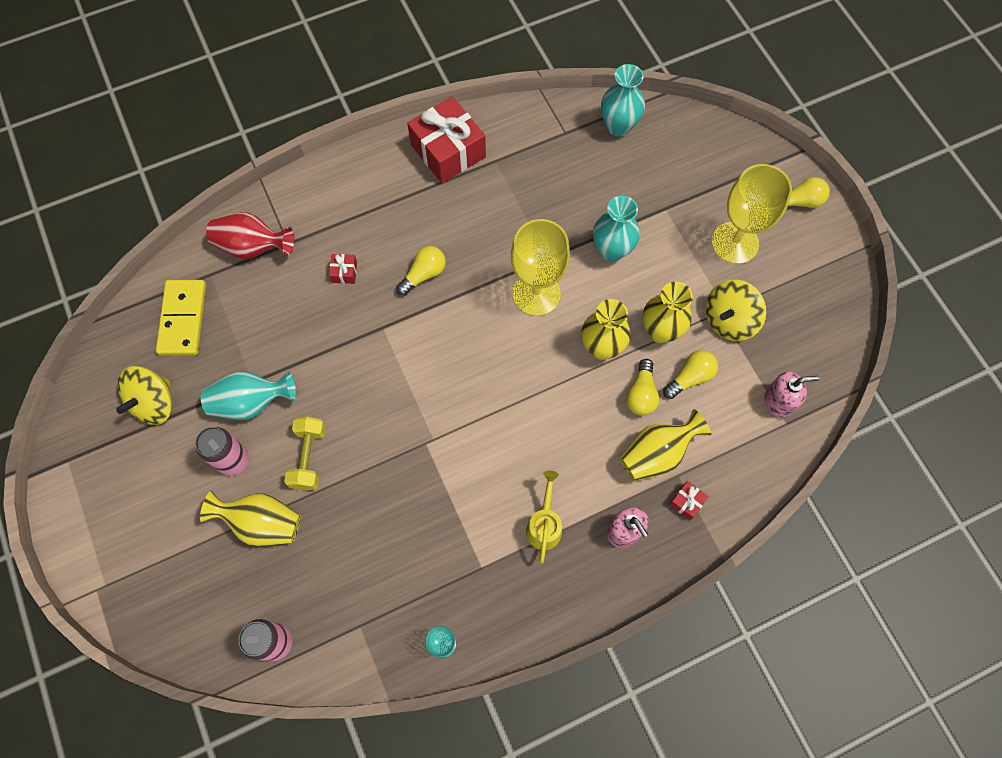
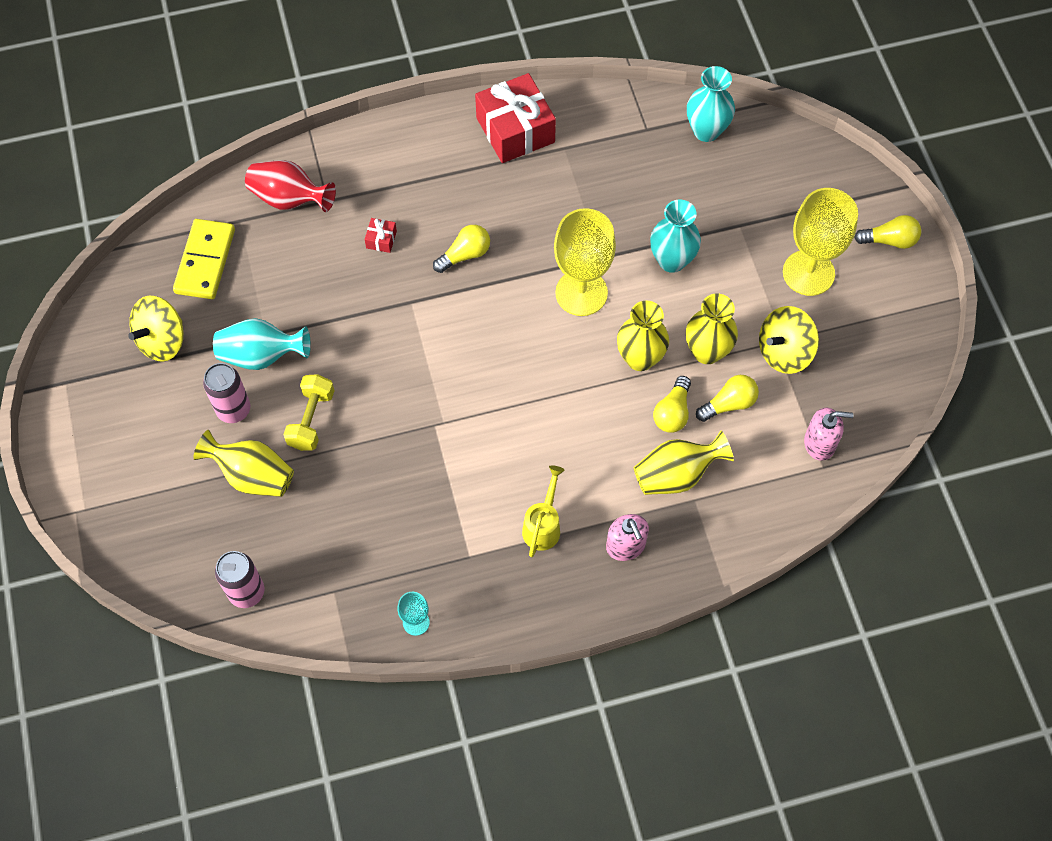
camera: 10 degrees right, 5 degrees down
(686, 502) = (698, 528): red gift -> none

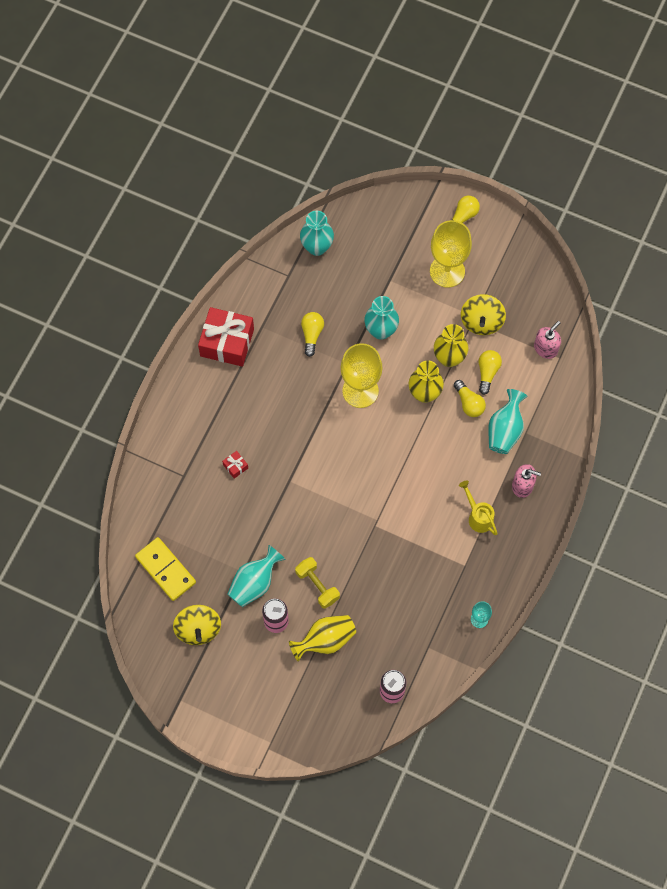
camera: 50 degrees left, 5 degrees up
(289, 199) = (164, 495): red vase -> none
(465, 255) = (284, 431): yellow light bulb -> yellow light bulb (312, 334)
(676, 475) = (505, 430): yellow vase -> turquoise vase

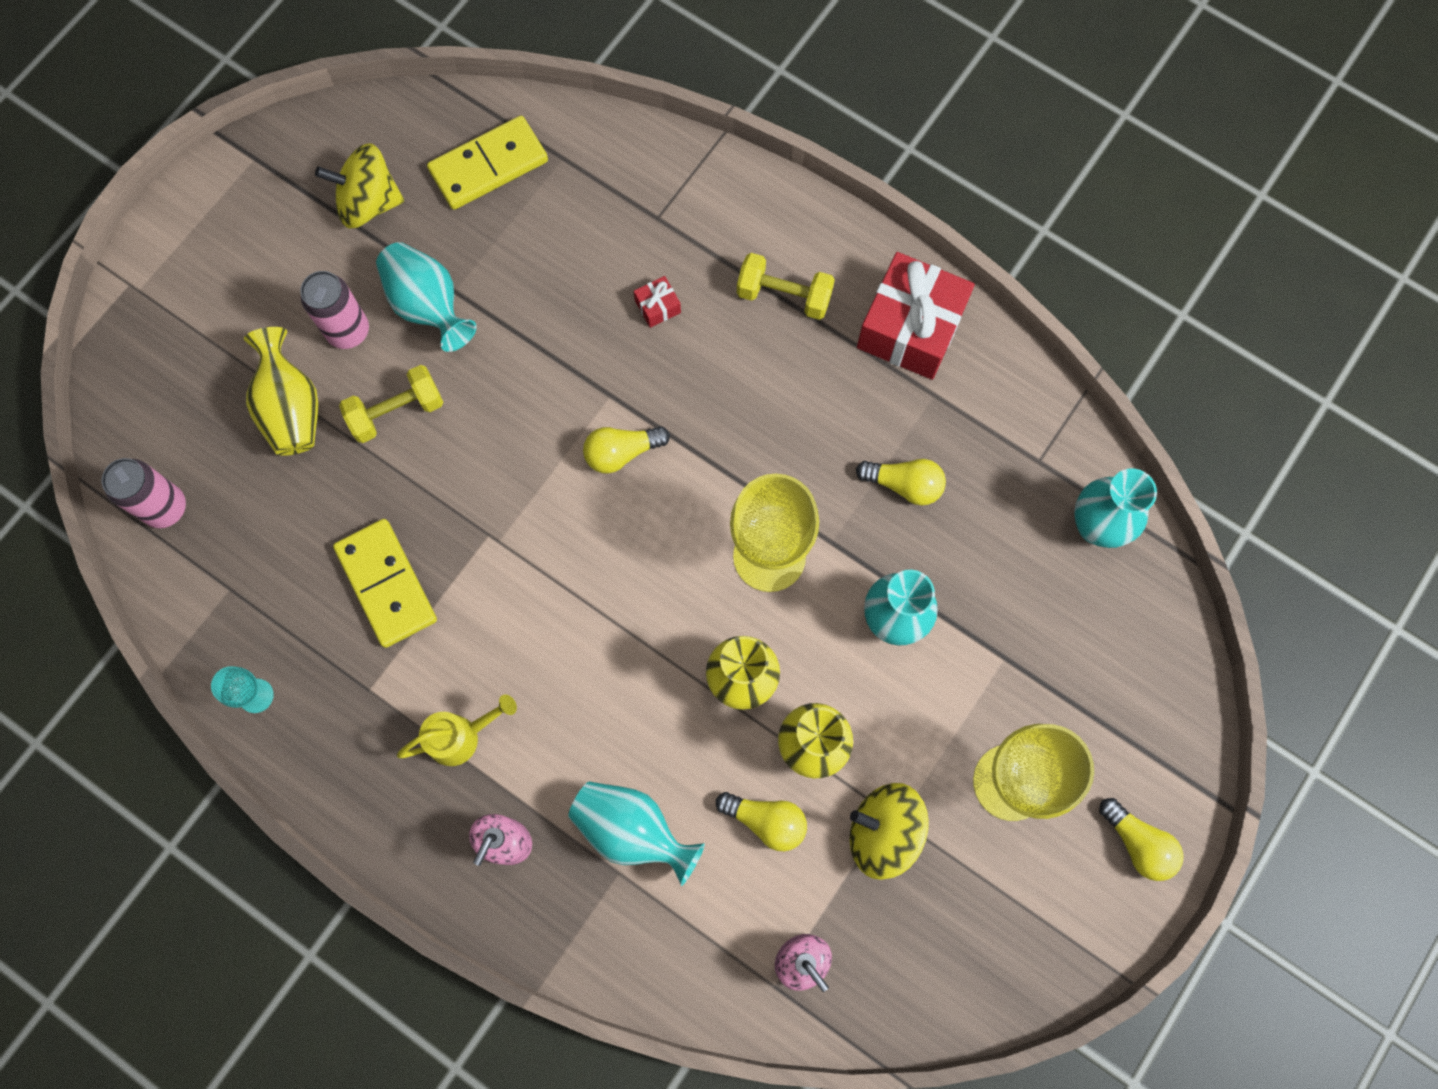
camera: 100 degrees right, 5 degrees up
(219, 405) = (784, 296): none -> yellow dumbbell
(410, 569) = (387, 584): none -> yellow domino
(469, 403) = (705, 767): yellow light bulb -> yellow light bulb (622, 453)

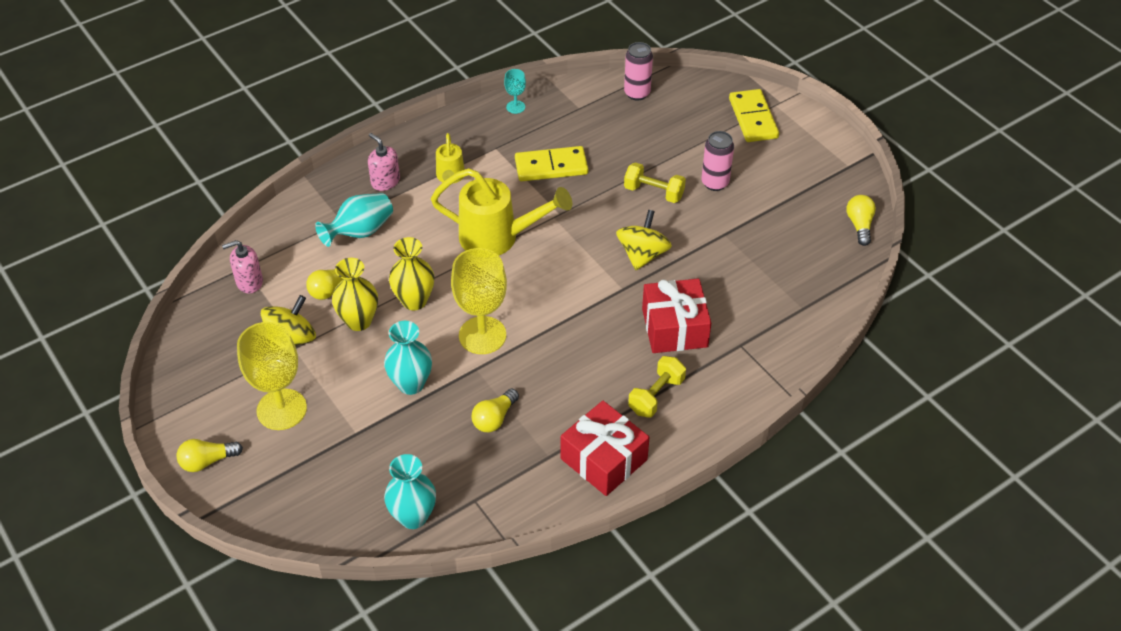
camera: 110 degrees right, 25 degrees down
(292, 409) = (674, 150): yellow vase -> none
(369, 203) = (799, 209): yellow spinning top -> yellow spinning top (642, 255)
(397, 412) = (653, 192): yellow dumbbell -> yellow dumbbell turned 60 degrees counterclockwise
(428, 306) = (717, 220): turquoise vase -> none
(488, 166) = (808, 270): yellow domino -> yellow domino (753, 118)
(571, 608) = (498, 238): none -> yellow watering can
(622, 453) = (582, 284): yellow light bulb -> yellow light bulb (859, 225)
(657, 306) = (674, 328): red gift -> red gift, size x2.44

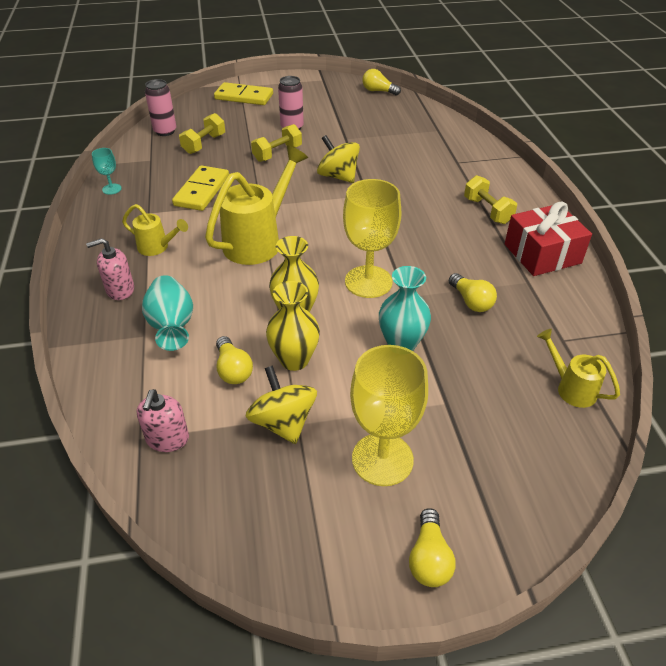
camera: 65 degrees left, 5 degrees down
(413, 517) = (571, 388): turquoise vase -> yellow watering can
(633, 131) = (204, 144): none -> yellow dumbbell
(674, 328) = (423, 183): red gift -> none

